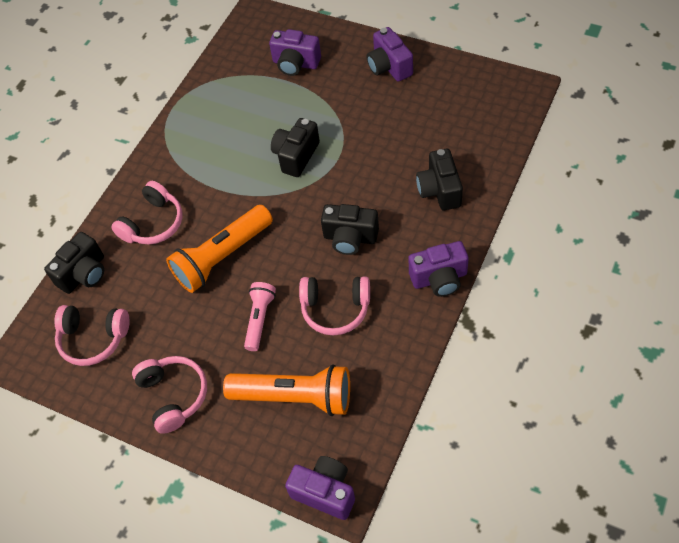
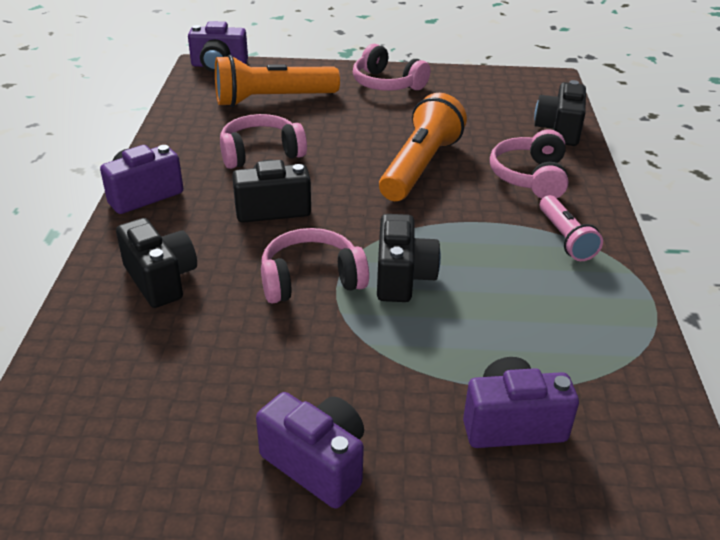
camera: 150 degrees right, 20 degrees down
(93, 339) = (496, 98): pink headphones -> pink headphones (311, 279)
(260, 319) = (340, 134): pink flashlight -> pink flashlight (565, 238)

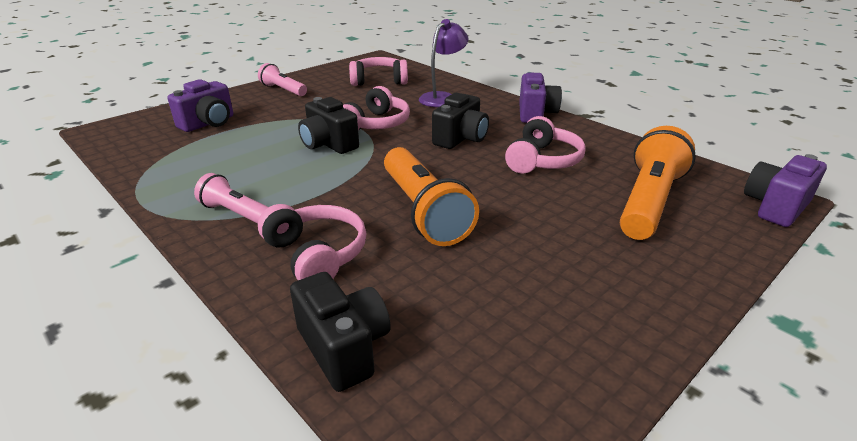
camera: 135 degrees right, 5 degrees down
(161, 279) = (442, 98): black camera -> purple lamp
(317, 463) = (283, 90): purple camera -> pink flashlight
(386, 84) = (628, 290): pink headphones -> pink headphones (379, 81)

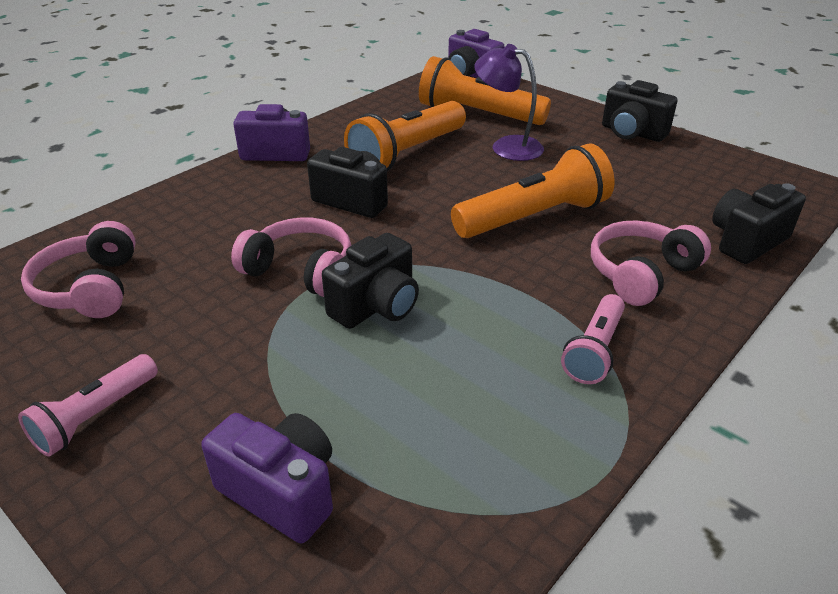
camera: 95 degrees left, 5 degrees up
(442, 98) = (200, 218): purple lamp -> purple lamp (507, 146)
(542, 160) = (407, 154): pink headphones -> orange flashlight
(640, 316) = (632, 133): none -> black camera

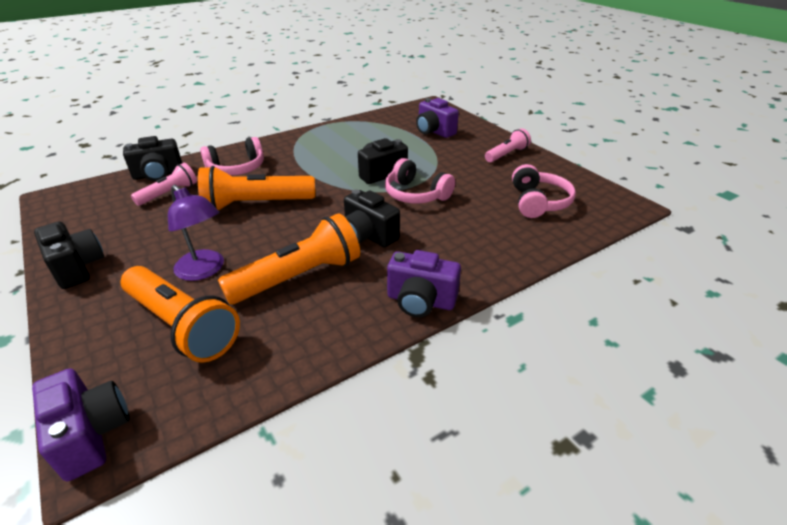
camera: 165 degrees left, 0 degrees up
(594, 350) = (296, 147): pink flashlight -> pink flashlight (169, 193)

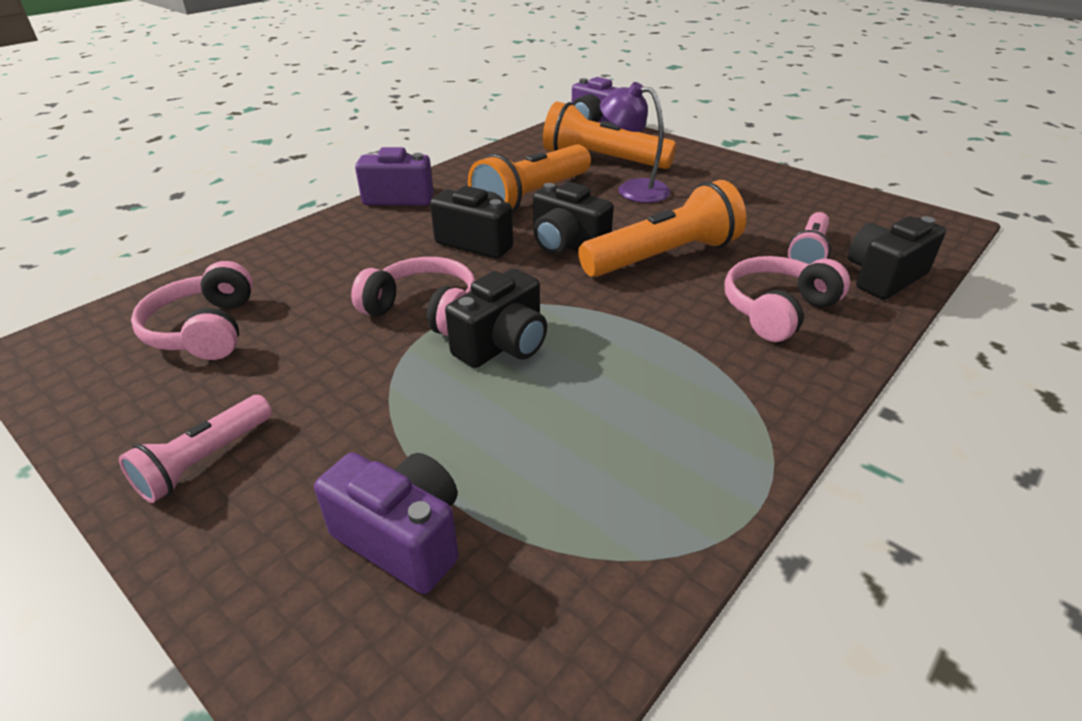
camera: 165 degrees right, 0 degrees up
(77, 267) = (759, 175): black camera -> black camera (567, 244)

